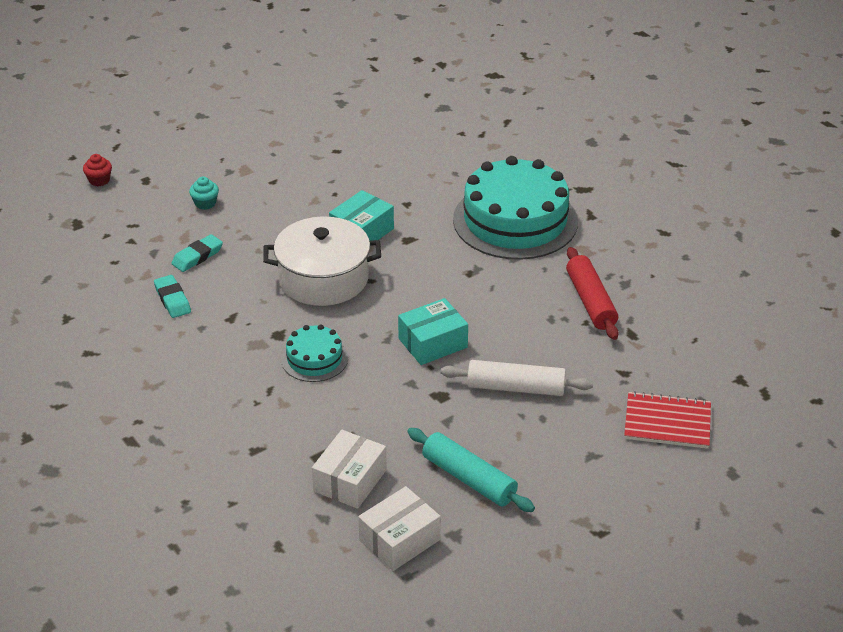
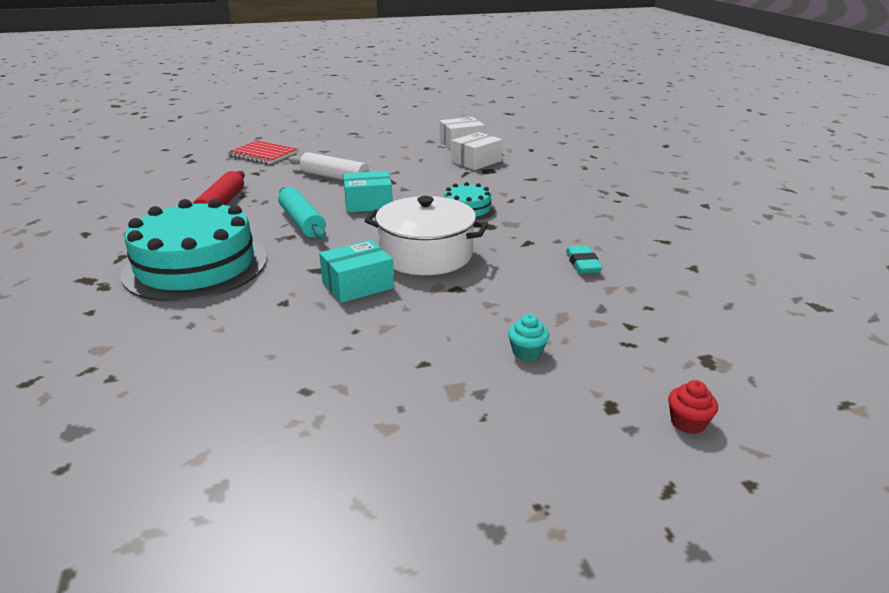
camera: 160 degrees left, 10 degrees down
(197, 256) = (550, 295): turquoise eraser -> none
(469, 478) = (404, 153): turquoise rolling pin -> turquoise rolling pin (302, 222)

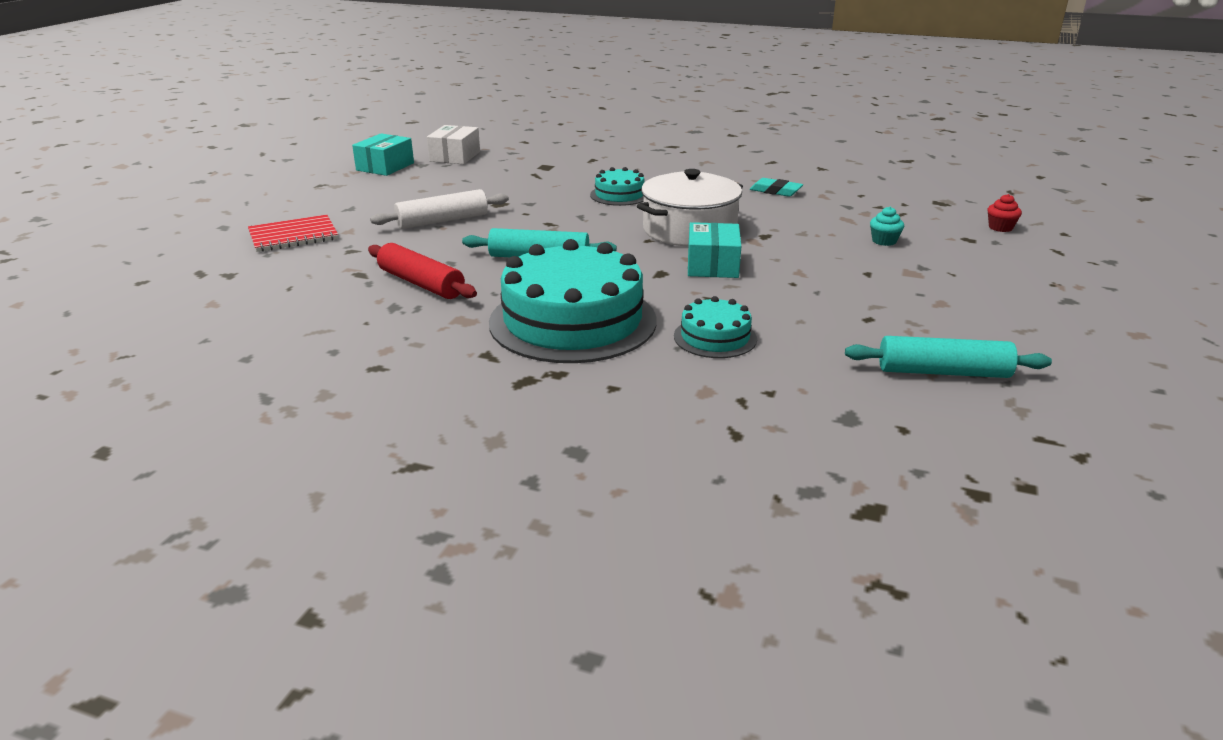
camera: 55 degrees left, 0 degrees up
(204, 326) = (715, 337): none -> turquoise cake
(204, 467) = (943, 372): none -> turquoise rolling pin
(368, 203) = (541, 223): turquoise box -> turquoise box (385, 167)
(476, 161) = (514, 164): white box -> none

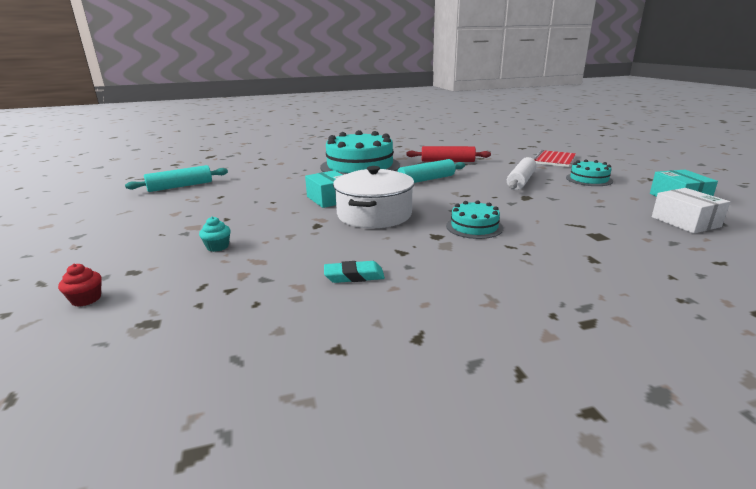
camera: 145 degrees right, 5 degrees down
(715, 337) = (292, 174): turquoise cake -> turquoise cake (589, 179)

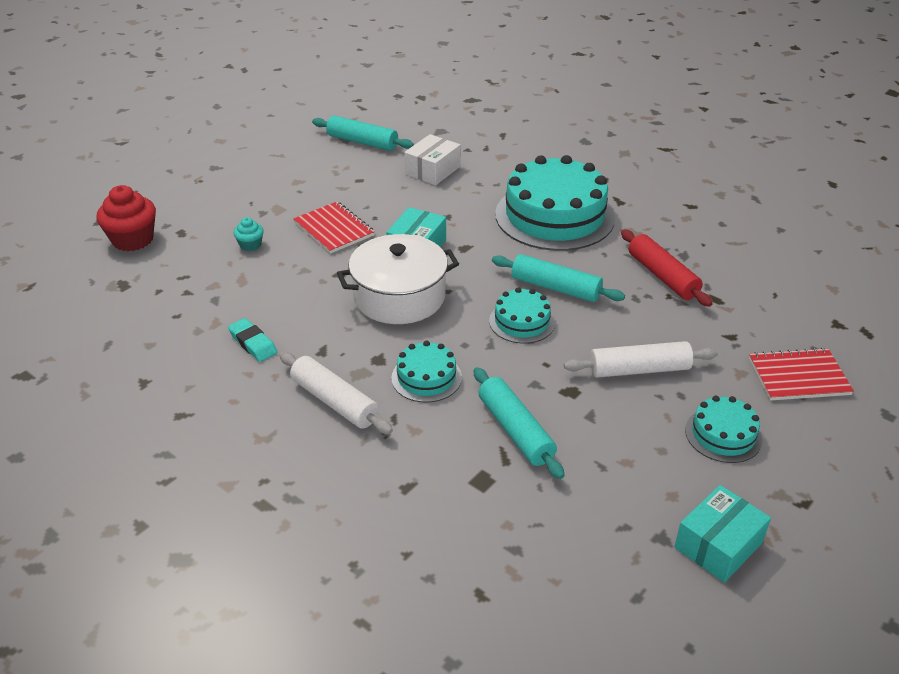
camera: 55 degrees right, 15 degrees up
(86, 299) = (133, 240): red cupcake -> red cupcake, size x1.93
(260, 215) = (334, 229): none -> red notebook
(447, 193) = (522, 321): none -> turquoise cake
(470, 261) = (334, 402): none -> white rolling pin
(552, 216) = (515, 430): none -> turquoise rolling pin
(685, 222) = (608, 557): white box -> white box (433, 170)

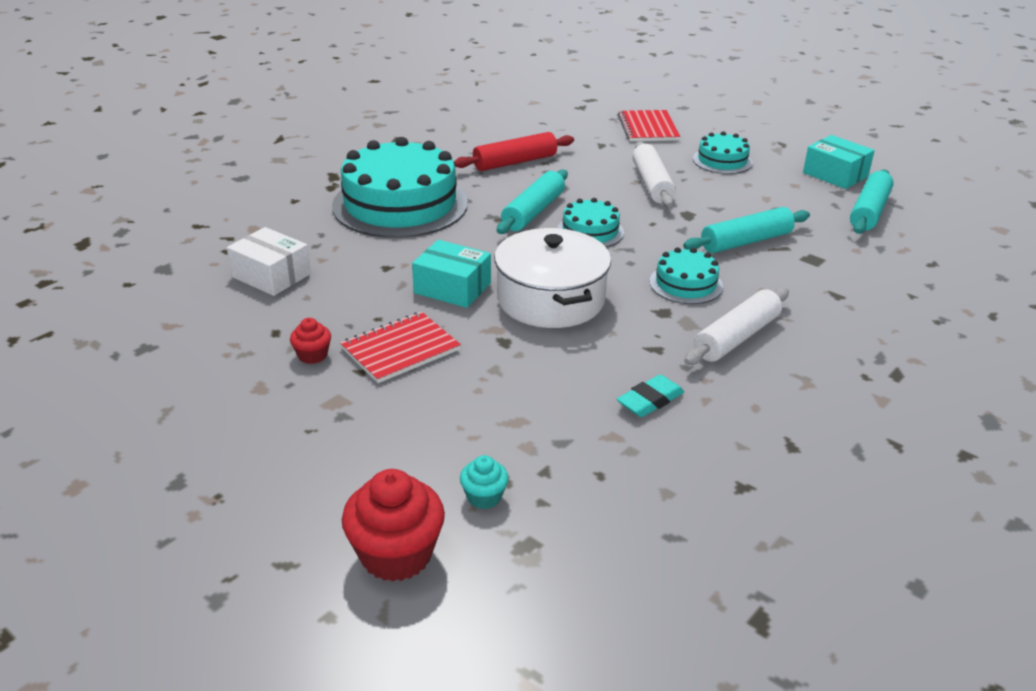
camera: 90 degrees left, 5 degrees down
(250, 245) = (429, 420): turquoise cupcake -> turquoise cupcake (484, 497)
(330, 196) = (312, 355): none -> red cupcake
(362, 142) = (163, 332): turquoise rolling pin -> turquoise rolling pin (869, 211)

